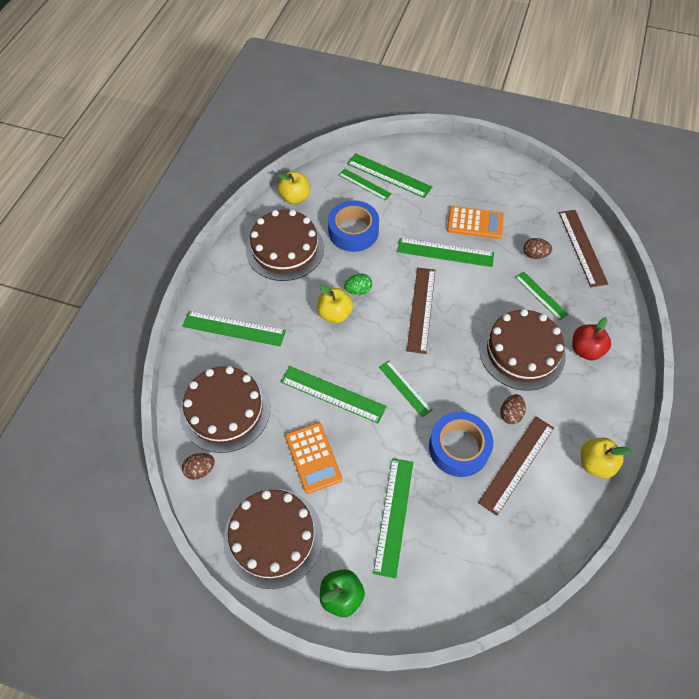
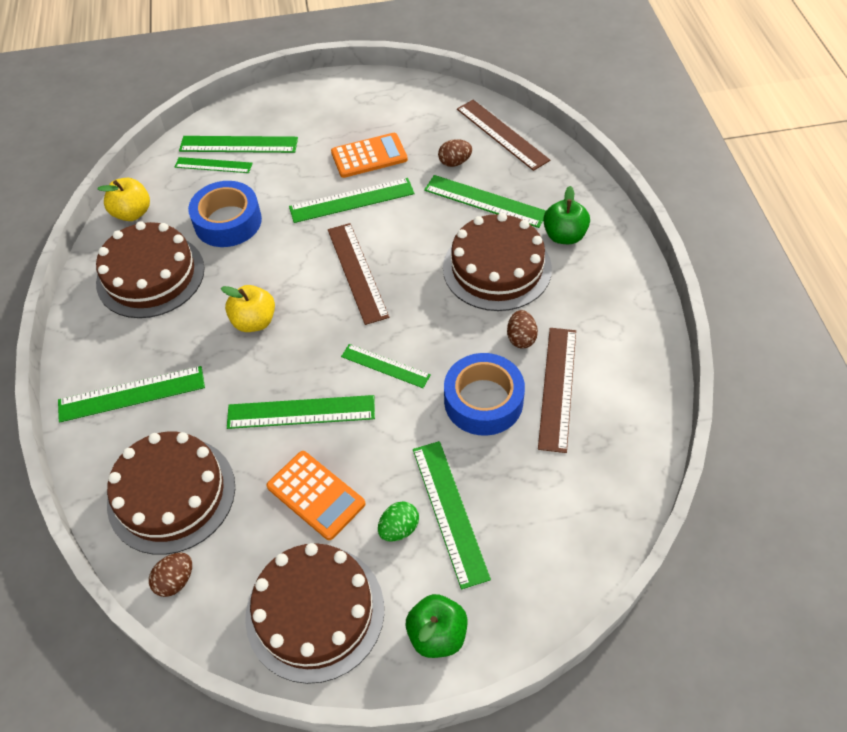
camera: 25 degrees left, 5 degrees down
(358, 290) = (269, 284): green egg -> green egg (399, 529)
(541, 295) = (485, 201): green ruler -> green ruler, size x1.55
(586, 350) = (564, 236): red apple -> green apple
(595, 463) = (640, 347): yellow apple -> none

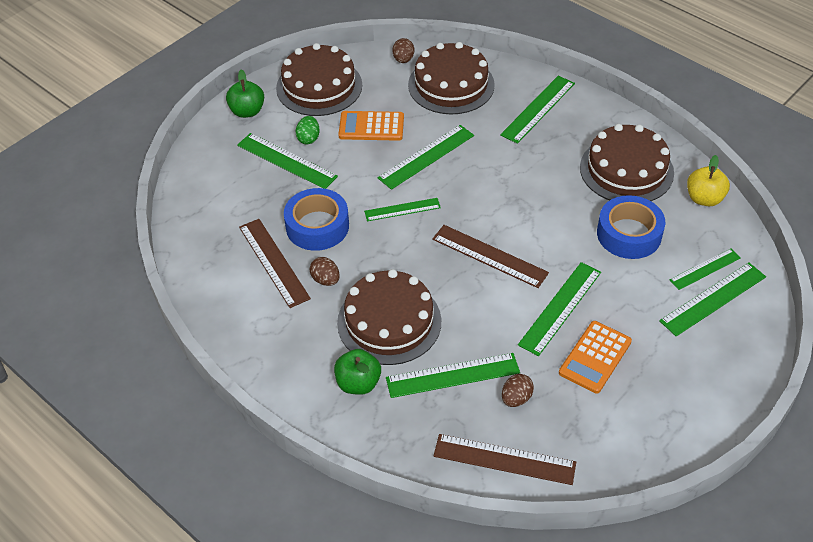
camera: 140 degrees right, 5 degrees down
(254, 321) = (519, 185): yellow apple -> none

